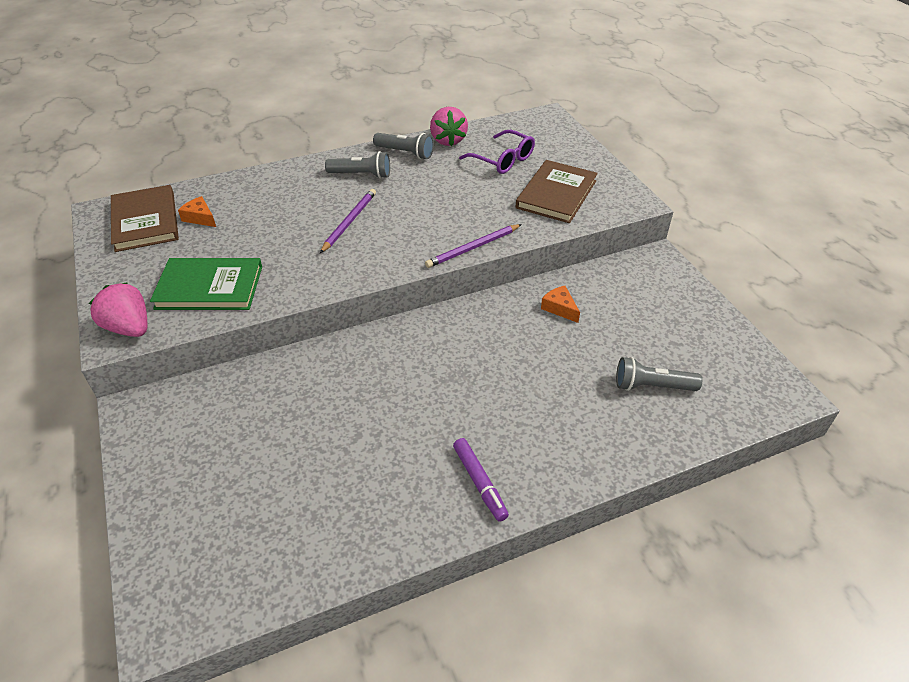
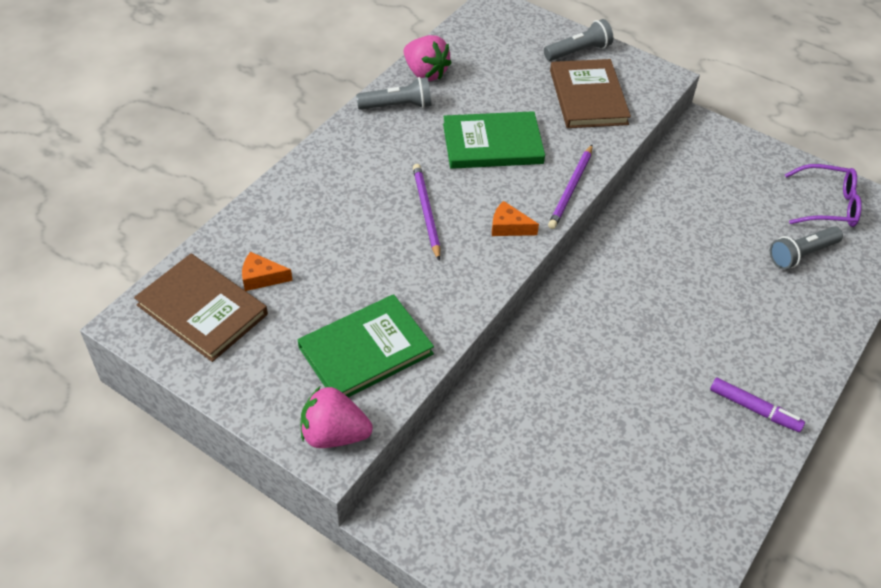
camera: 35 degrees left, 5 degrees up
(361, 175) = (380, 151): grey flashlight -> grey flashlight (578, 51)
(446, 198) = (492, 144): none -> green book
(503, 160) = (502, 76): purple glasses -> purple glasses (827, 205)
(559, 308) = (669, 215): orange cheese -> orange cheese (508, 227)

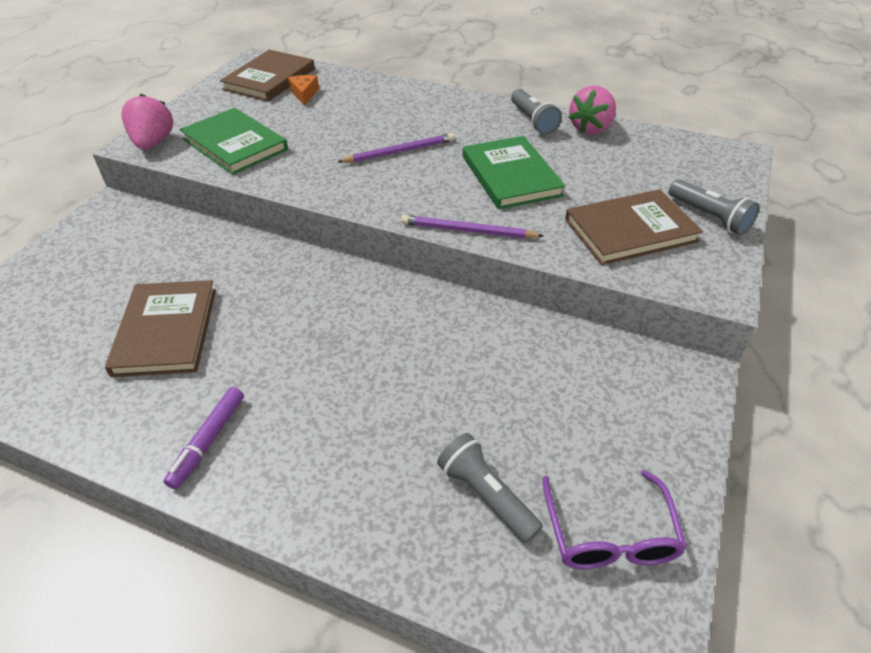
camera: 80 degrees right, 5 degrees down
(508, 227) = (396, 197): orange cheese -> none
(624, 444) = (166, 331): none -> brown book

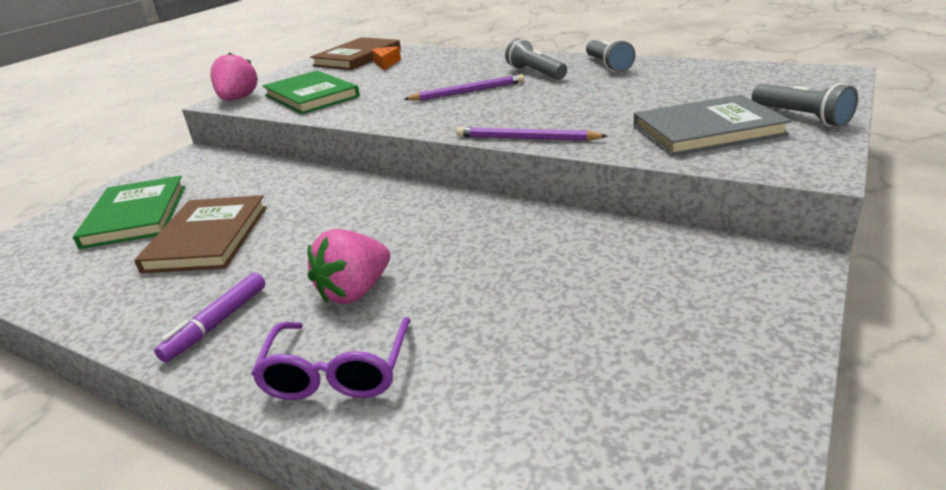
camera: 10 degrees right, 15 degrees down
(486, 495) = (519, 373): grey flashlight -> grey flashlight (535, 73)
(511, 176) = (579, 100): green book -> green book (136, 215)
(590, 128) = (668, 66): pink strawberry -> pink strawberry (355, 291)
(609, 534) = (675, 415): purple glasses -> purple glasses (337, 372)
(630, 230) = (707, 130): brown book -> grey book

